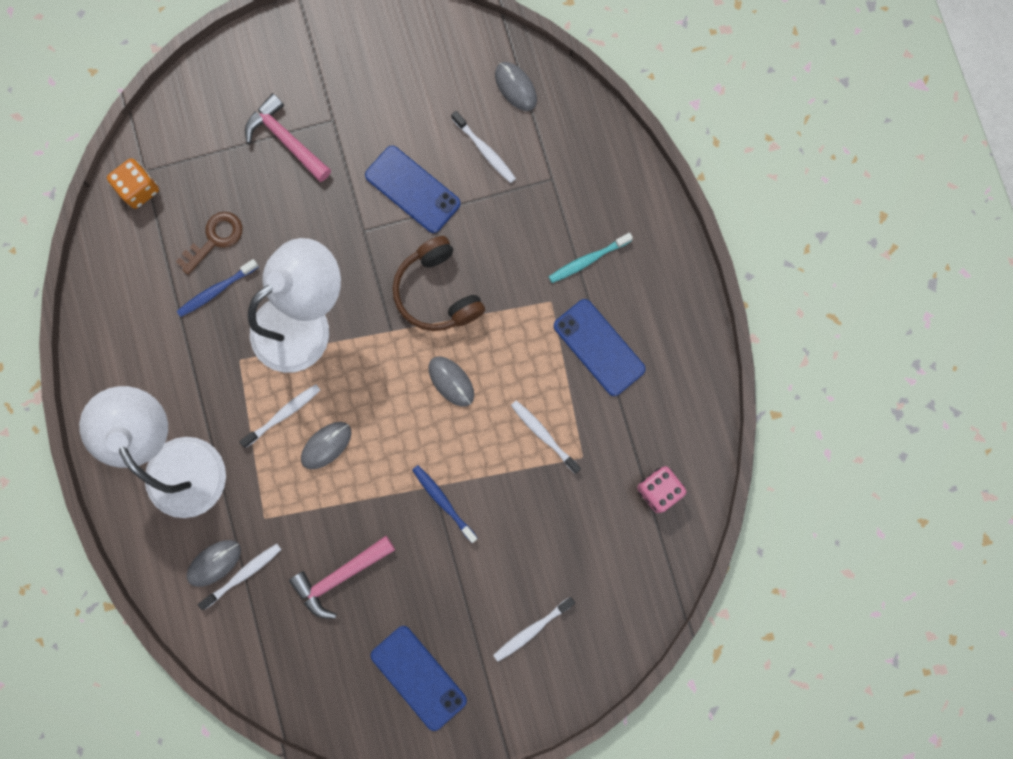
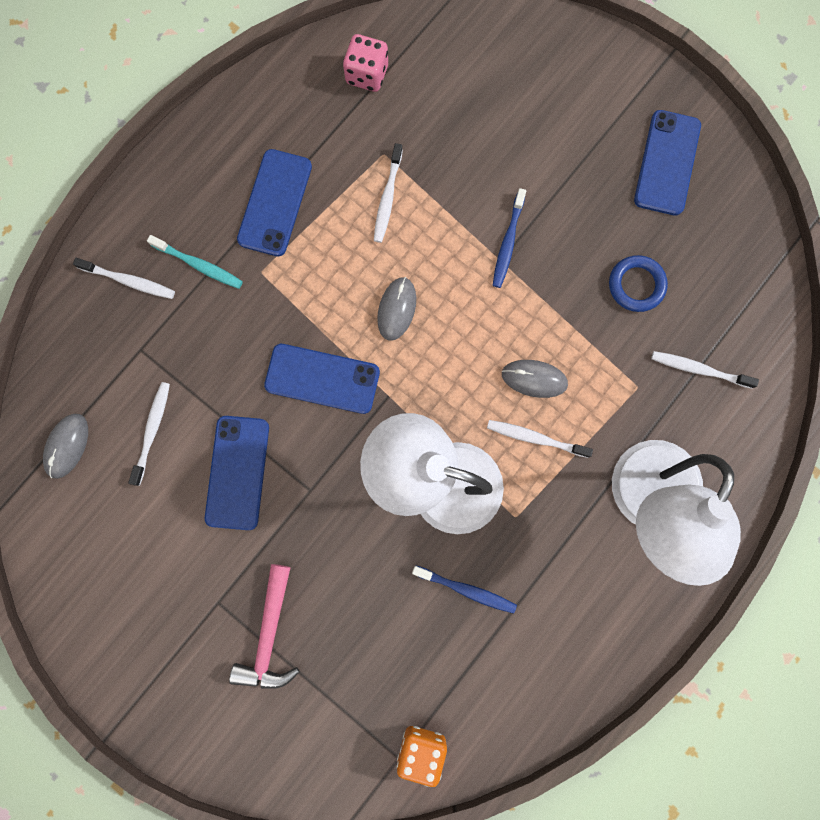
camera: 125 degrees left, 0 degrees up
(214, 563) = (709, 402): grey mouse -> none
(215, 239) = (418, 630): brown key -> none
(340, 576) = (636, 285): pink hammer -> blue ring
(437, 292) = (322, 379): brown headphones -> blue phone
(532, 630) = (559, 99): white toothbrush -> white toothbrush (129, 281)

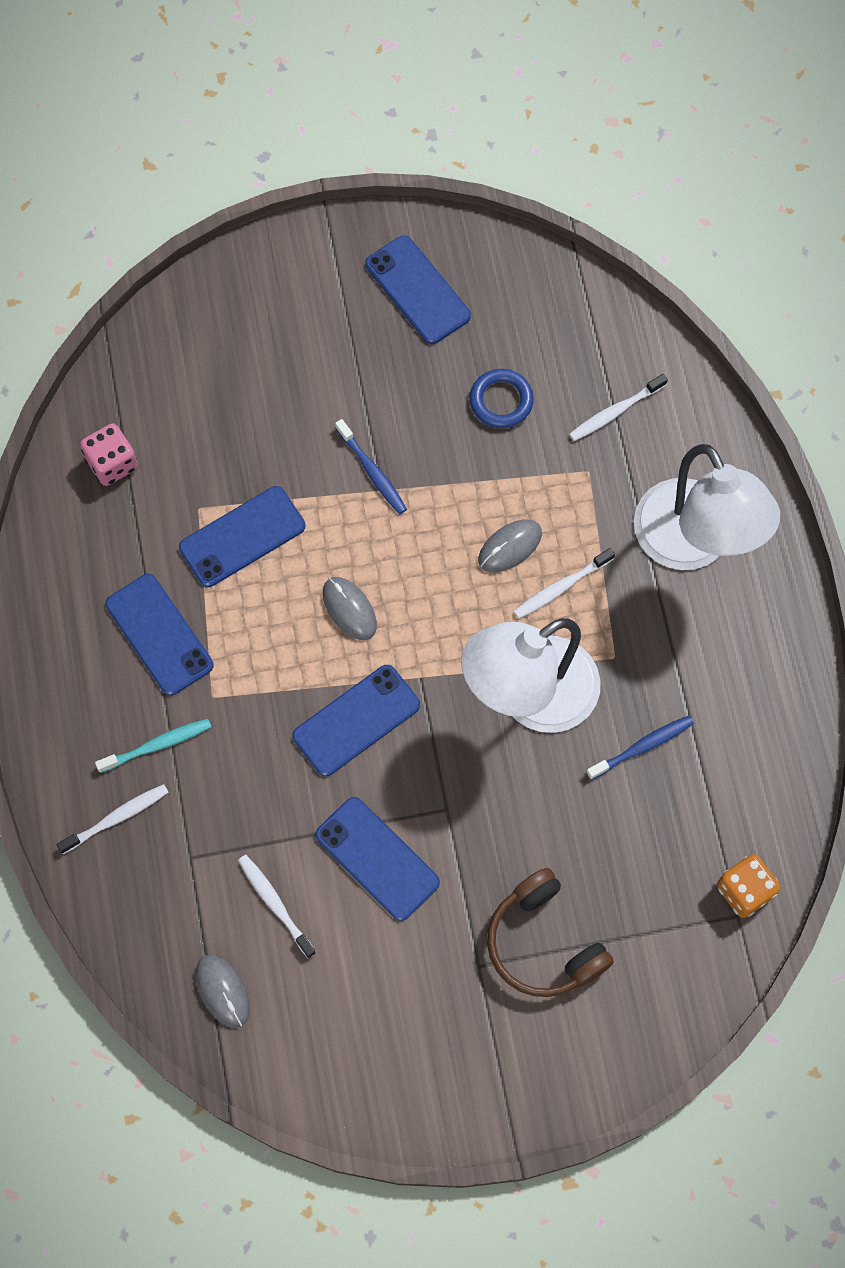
camera: 50 degrees left, 10 degrees down
(269, 635) = (544, 942): pink hammer -> brown headphones
(387, 198) = (242, 537): white toothbrush -> blue phone

